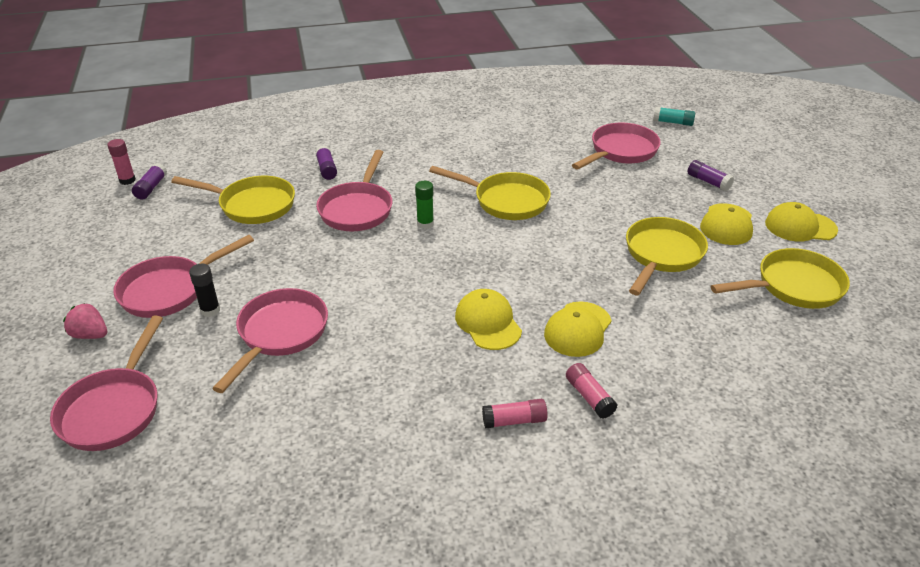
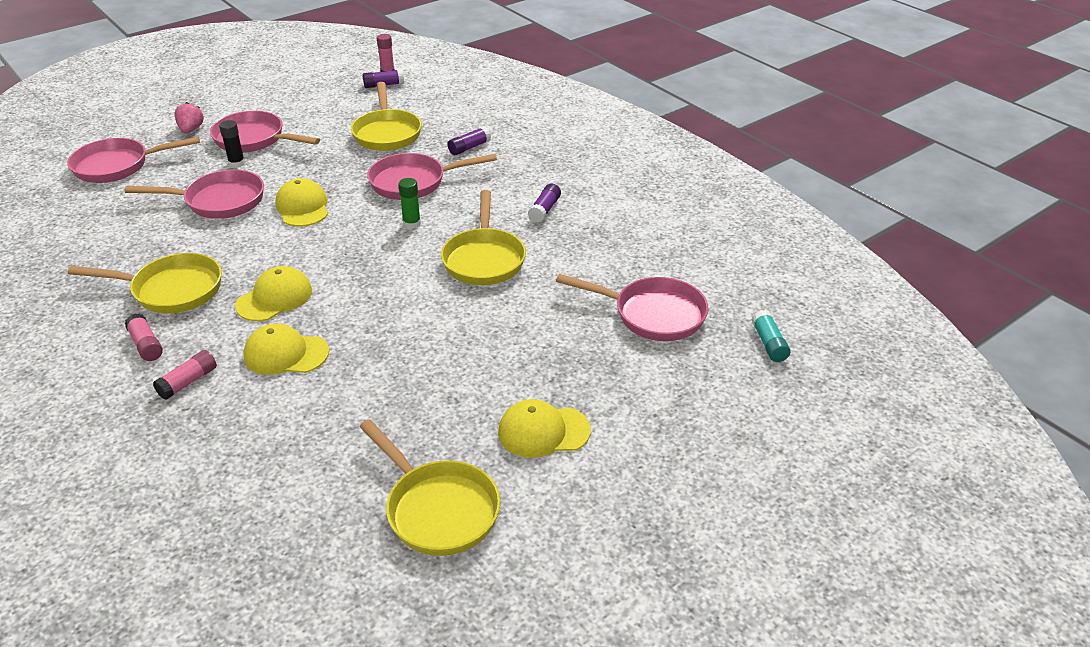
camera: 65 degrees right, 0 degrees up
(662, 255) = (445, 388): yellow pan -> yellow pan (171, 290)
(708, 182) = (636, 400): purple glue stick -> purple glue stick (544, 209)
(800, 226) = (583, 502): yellow cap -> yellow cap (302, 207)

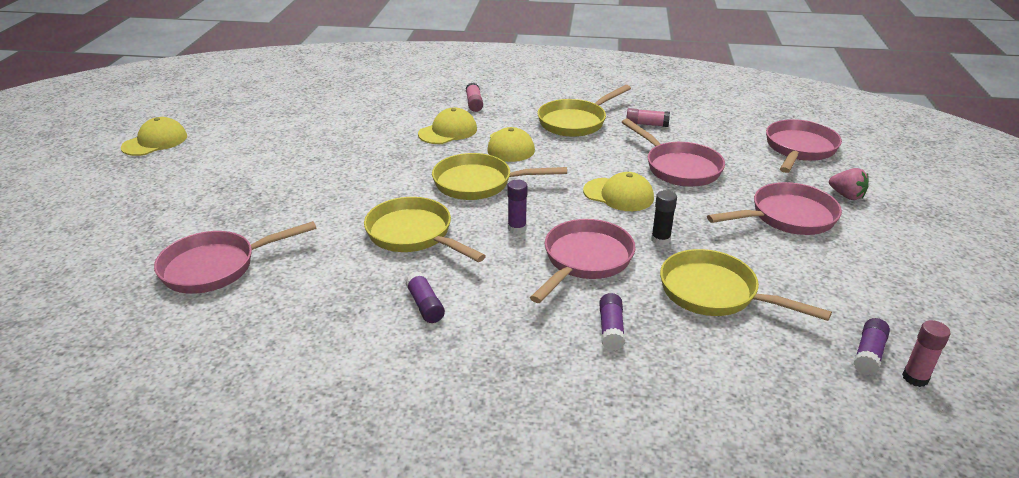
camera: 135 degrees right, 5 degrees down
(146, 345) = (528, 103): pink glue stick -> pink glue stick (646, 124)
(219, 201) = (678, 168): pink pan -> pink pan turned 75 degrees counterclockwise
(237, 163) = (742, 194): black glue stick -> black glue stick (660, 240)
(412, 224) = (517, 228): green glue stick -> purple glue stick
(437, 509) = (263, 125): yellow pan -> yellow pan (479, 183)
(543, 431) = (236, 170): yellow cap -> yellow cap (155, 142)
(769, 344) = (85, 296): turquoise glue stick -> none

